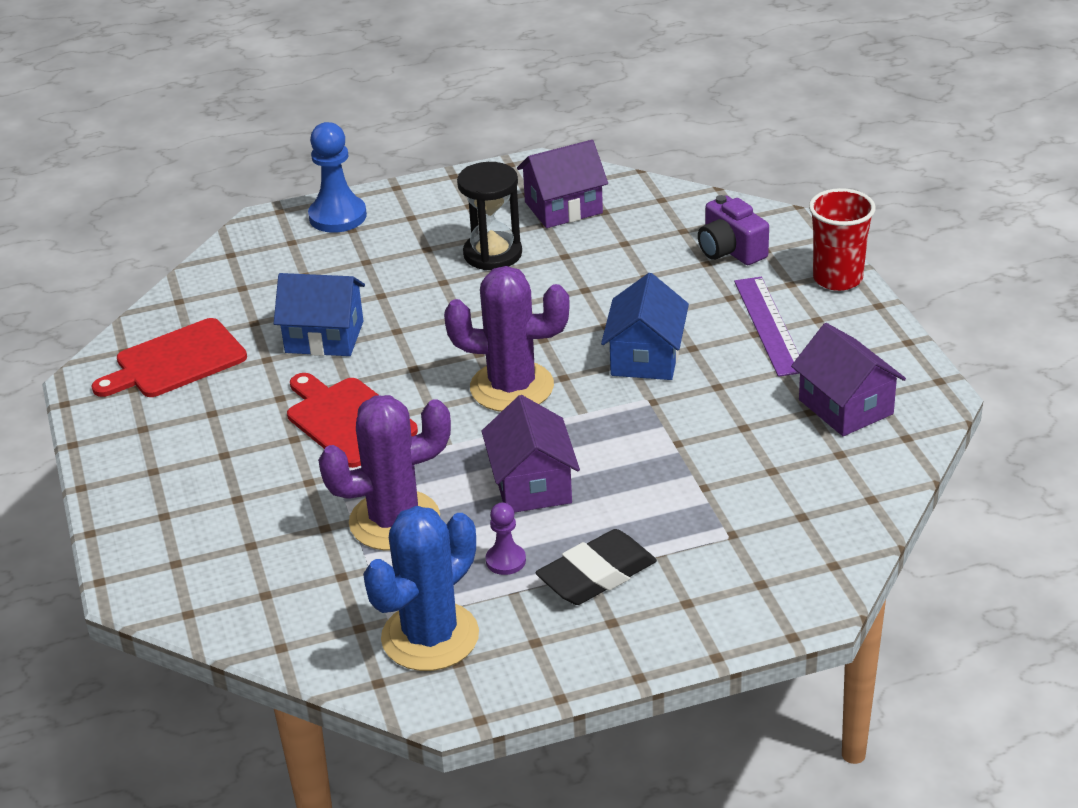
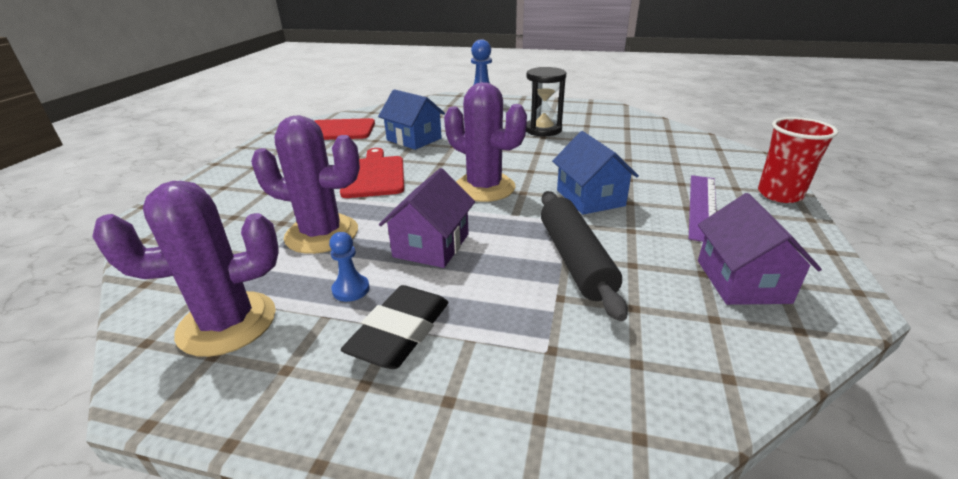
camera: 30 degrees right, 5 degrees down
(430, 637) = (227, 323): blue cactus -> purple cactus
(505, 561) = (351, 289): purple pawn -> blue pawn
(563, 207) = (604, 121): purple house -> none
(597, 575) = (400, 332): black eraser -> black eraser turned 60 degrees counterclockwise
(645, 357) = (590, 198): blue house -> blue house turned 60 degrees counterclockwise
(688, 443) = (575, 260): none -> black rolling pin
(730, 250) = (699, 161): purple camera -> none

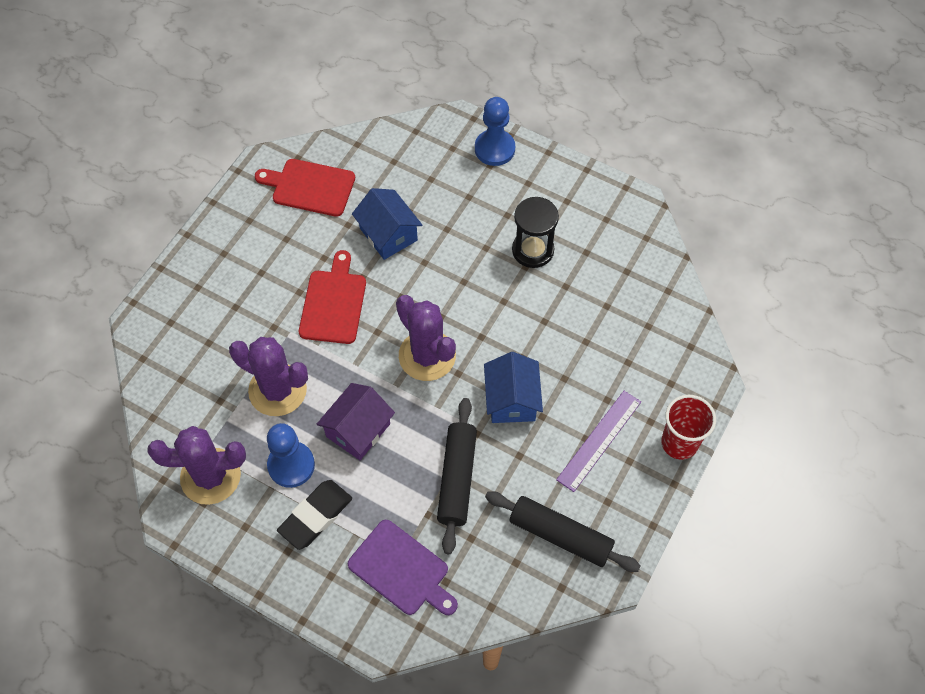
camera: 15 degrees right, 30 degrees up
(351, 289) = (291, 465): blue pawn -> blue pawn, size x1.82
(561, 365) = (401, 570): none -> purple cutting board
(742, 281) = (560, 535): purple house -> black rolling pin

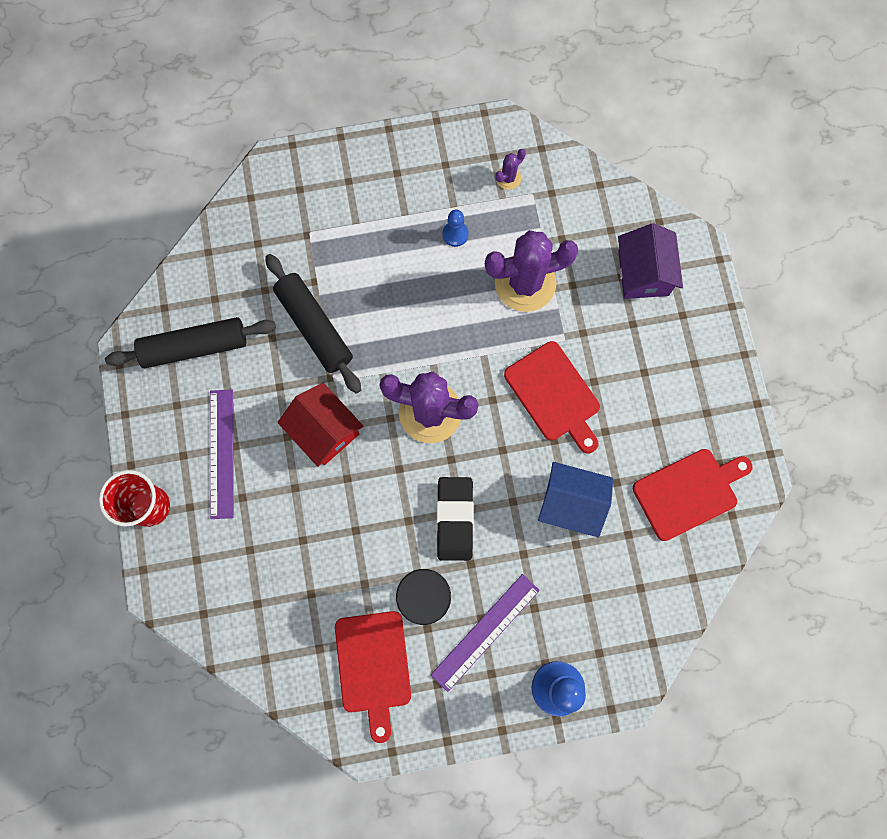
camera: 140 degrees right, 15 degrees up
(210, 476) = (508, 178): purple cactus -> purple cactus, size x0.43
(291, 465) = (455, 234): blue pawn -> blue pawn, size x0.55
(315, 516) = (399, 212): black eraser -> black eraser (454, 519)
(358, 430) = (429, 303): purple house -> purple house (643, 273)
(401, 570) = (298, 225): purple cutting board -> none
(511, 206) = (485, 632): none -> purple ruler
(511, 400) = (324, 430): blue house -> red house
(599, 237) = (373, 666): none -> red cutting board

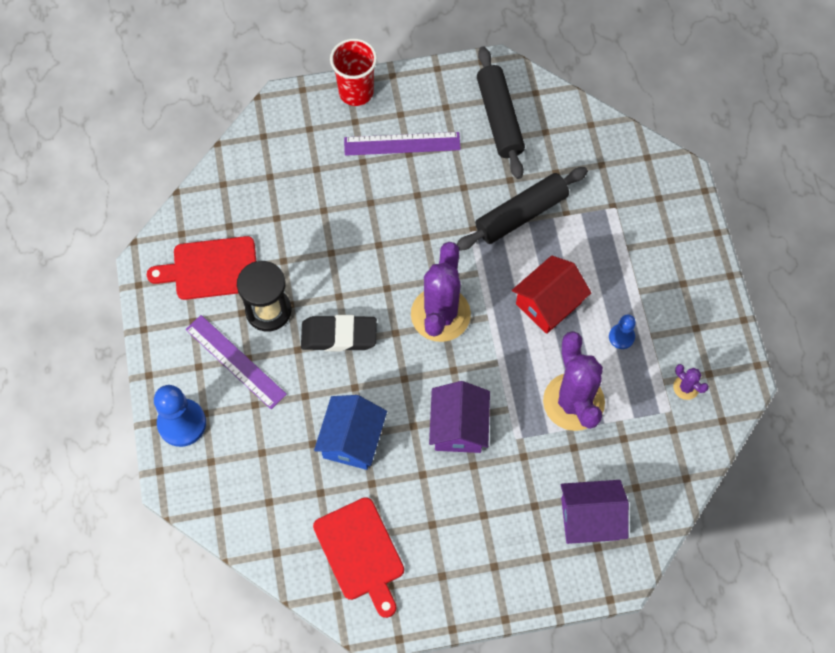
camera: 90 degrees right, 10 degrees down
(324, 430) = (423, 225): red house -> red house (548, 303)
(554, 395) = (458, 427): red cutting board -> purple house

